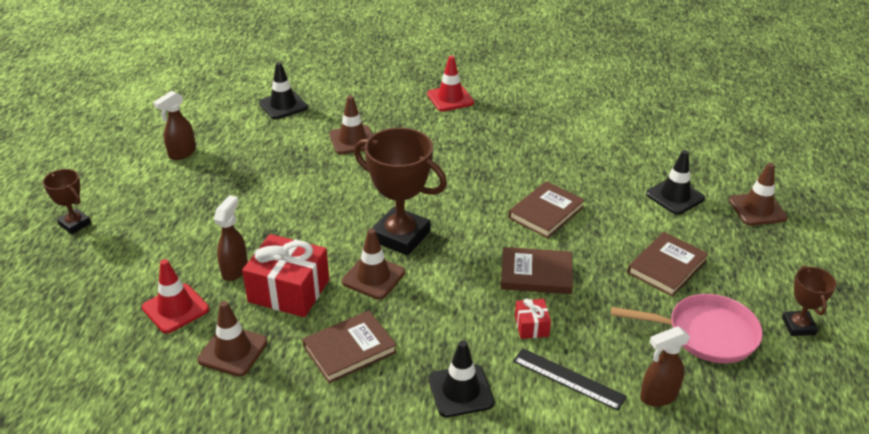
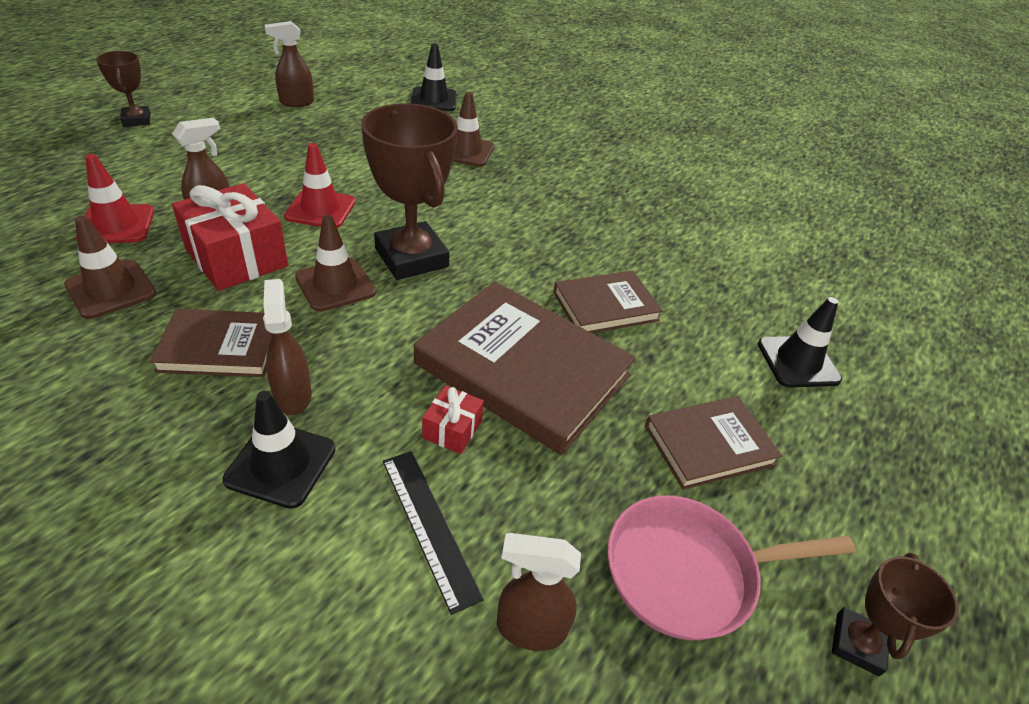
camera: 25 degrees right, 5 degrees up
(425, 353) = (293, 395): none -> brown spray bottle
(450, 98) = (609, 153): red traffic cone -> red traffic cone (320, 209)
(536, 274) = (523, 369): brown book -> brown book, size x1.77
(706, 334) = (688, 572): pink pan -> pink pan turned 135 degrees clockwise
(757, 209) = (913, 432): brown traffic cone -> none

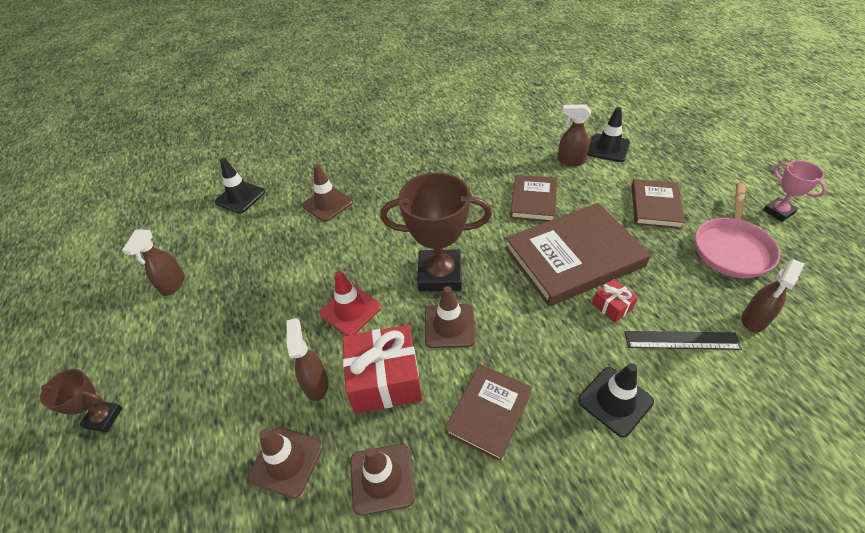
camera: 50 degrees left, 5 degrees up
(117, 225) = (286, 461): red traffic cone -> brown traffic cone
(293, 395) = (555, 379): brown spray bottle -> brown spray bottle (570, 161)
(857, 644) = (778, 212): brown trophy -> pink trophy

